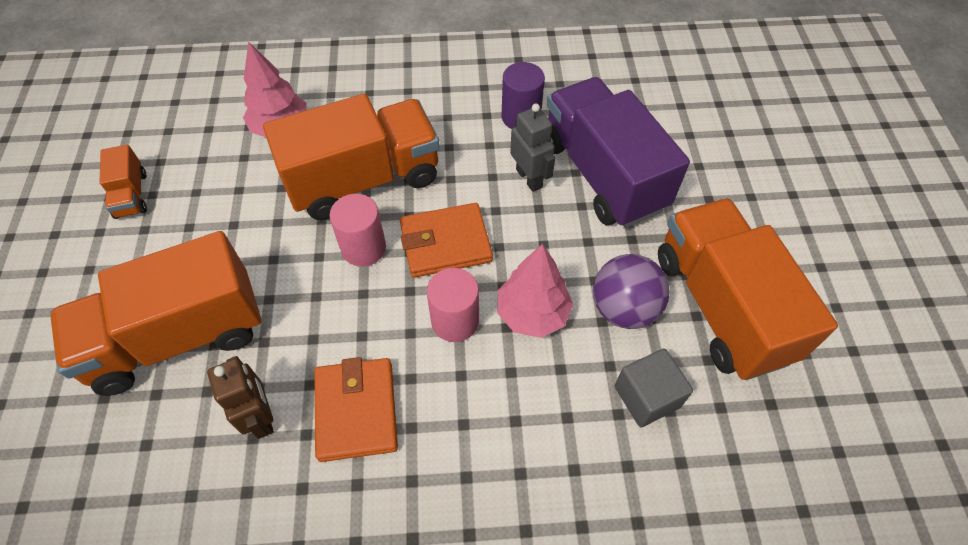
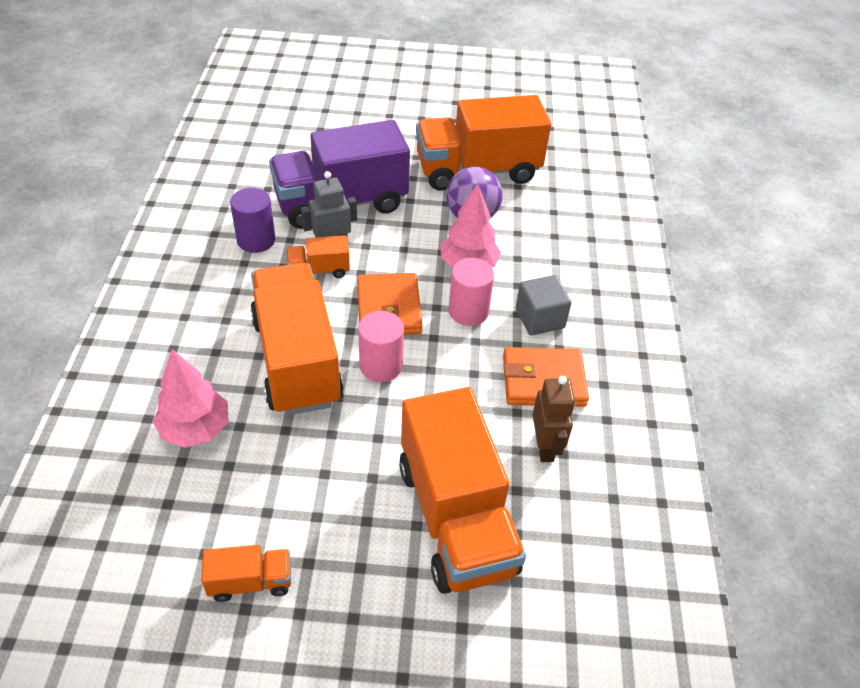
camera: 85 degrees left, 10 degrees down
(261, 417) = (545, 446): brown robot -> brown robot turned 105 degrees clockwise
(489, 174) = (319, 270): none -> orange truck
(646, 397) = (543, 220): grey cube -> grey cube (539, 318)

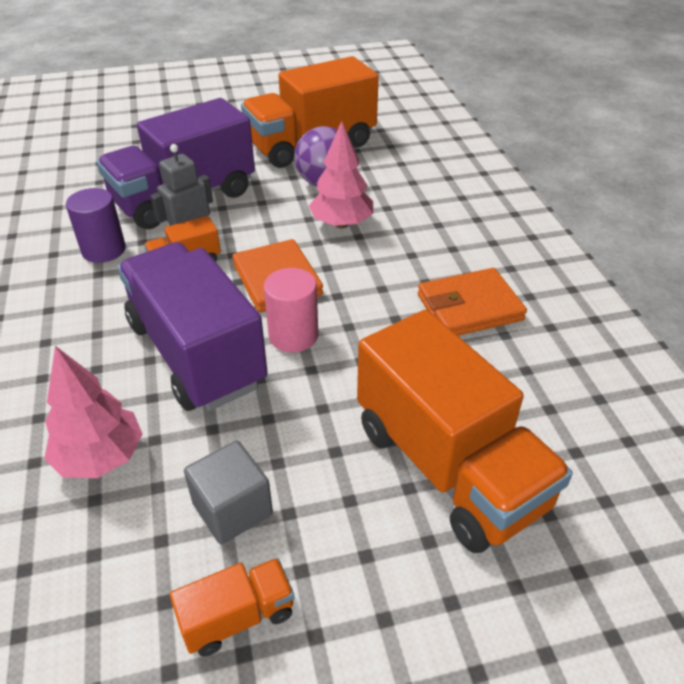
camera: 15 degrees left, 5 degrees down
(297, 360) = (196, 353): orange truck -> purple truck
(468, 311) = (361, 263): pink cylinder -> none
(539, 318) = (436, 254): grey cube -> grey cube (232, 509)
(545, 446) = (504, 368): brown robot -> none

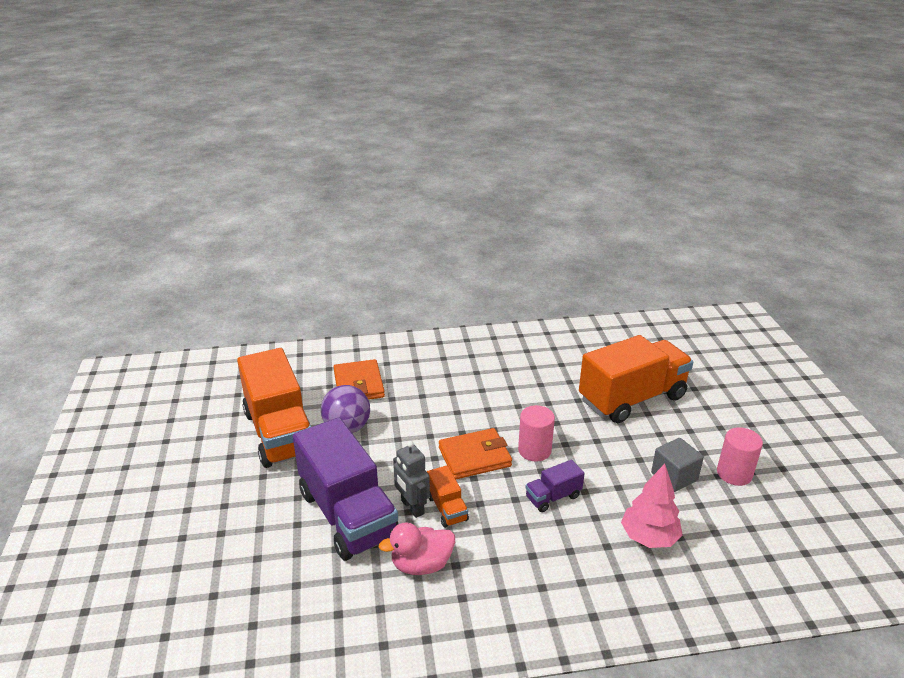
camera: 85 degrees left, 10 degrees down
(104, 250) = (421, 564): purple cylinder -> pink duck
(196, 353) = (553, 497): purple truck -> purple truck, size x0.44
(238, 617) = (734, 474): orange truck -> pink cylinder
(341, 224) = (409, 422): pink tree -> none
(469, 307) = (509, 376): orange wallet -> orange wallet (358, 384)

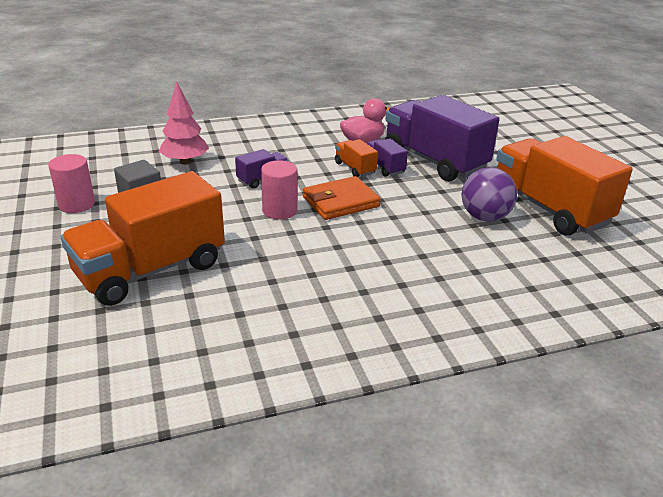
camera: 170 degrees right, 0 degrees up
(358, 384) = (509, 262): orange wallet -> none
(412, 507) = (384, 167): grey robot -> purple truck

